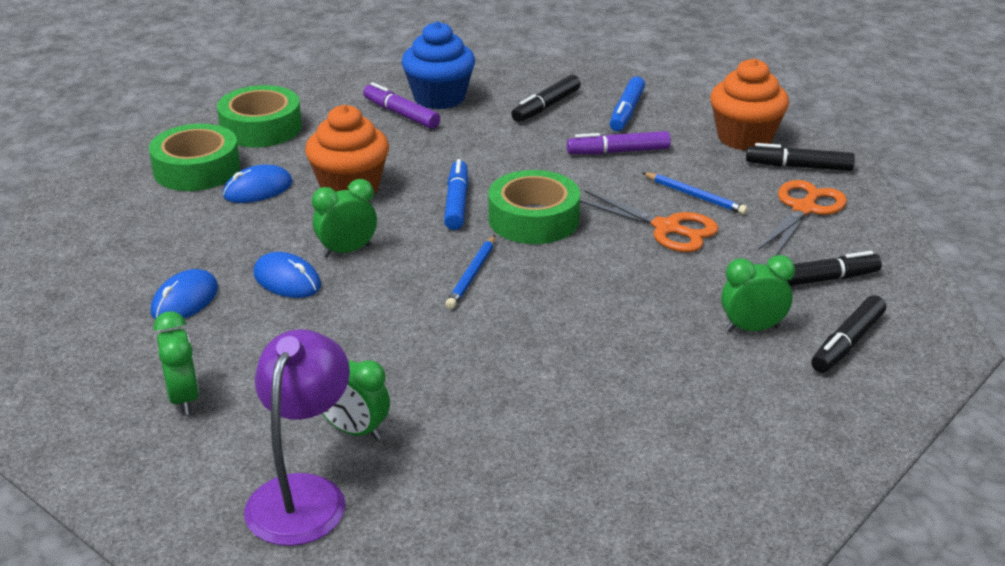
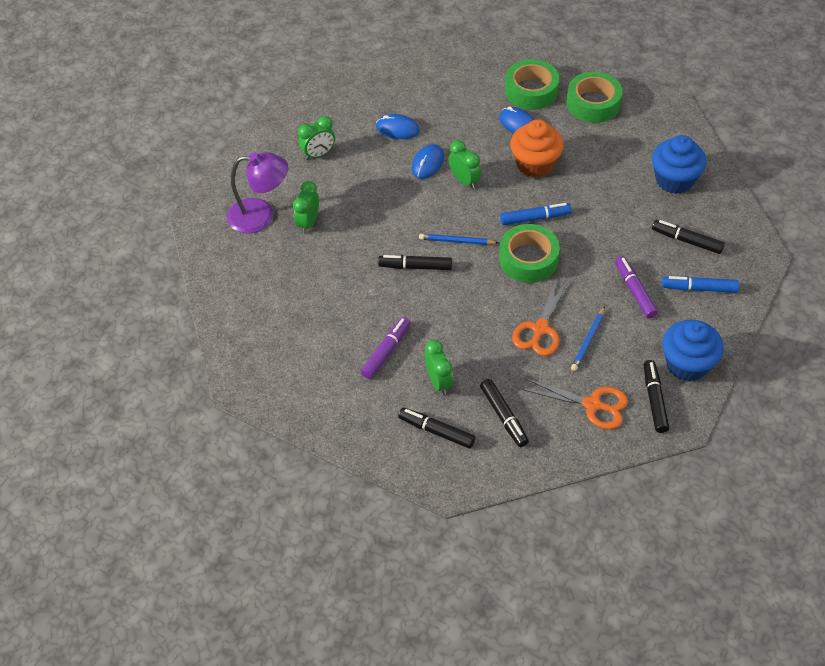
camera: 80 degrees right, 20 degrees up
(401, 114) = (641, 166): purple marker -> purple marker (386, 351)
(510, 321) = (415, 267): none -> black marker
(744, 138) = (687, 364): orange cupcake -> blue cupcake

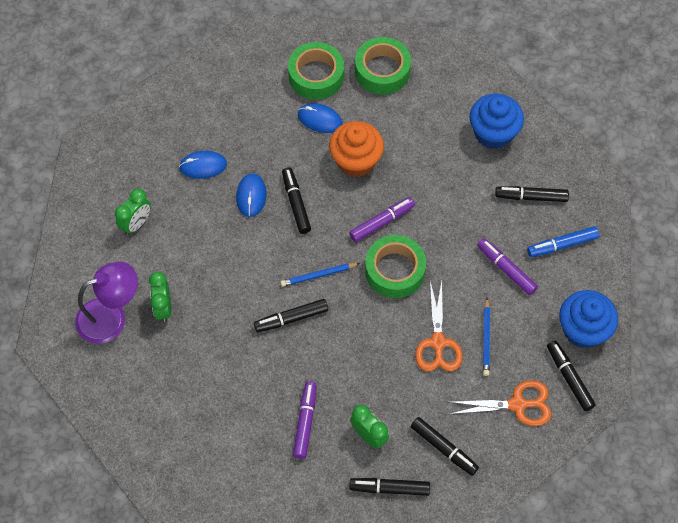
camera: 25 degrees left, 10 degrees up
(464, 181) = (296, 203): green clock -> black marker
(535, 218) = (381, 222): blue marker -> purple marker

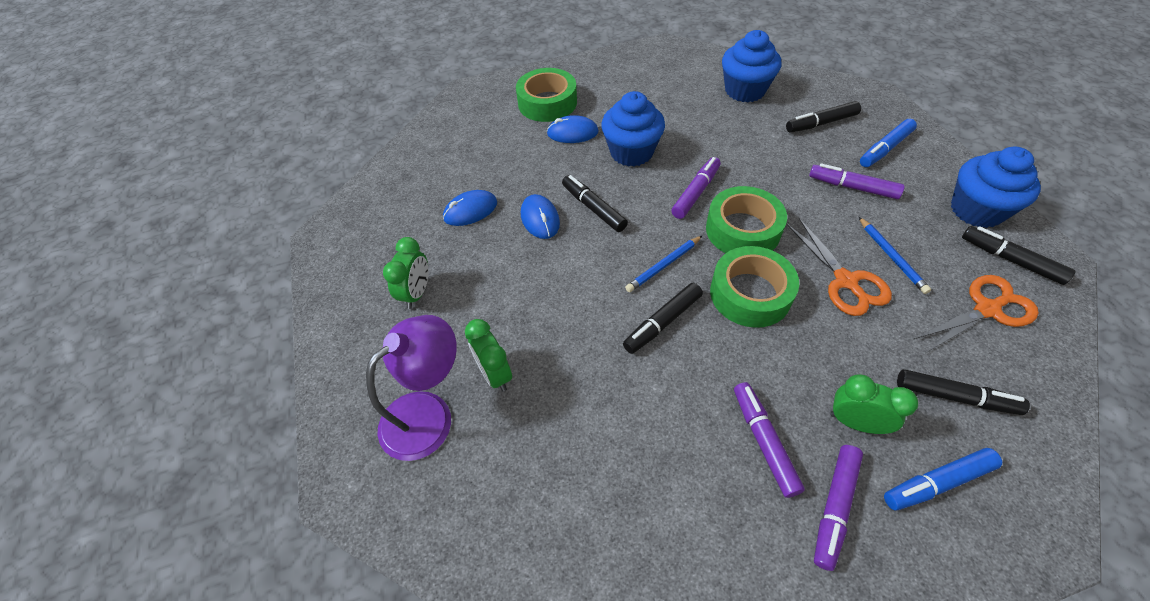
camera: 20 degrees left, 10 degrees down
(320, 474) = (834, 507): none -> purple marker
(356, 161) = (631, 152): orange cupcake -> blue cupcake
(382, 71) = (608, 80): green tape -> green tape (750, 294)
(390, 488) = (937, 482): black marker -> blue marker

